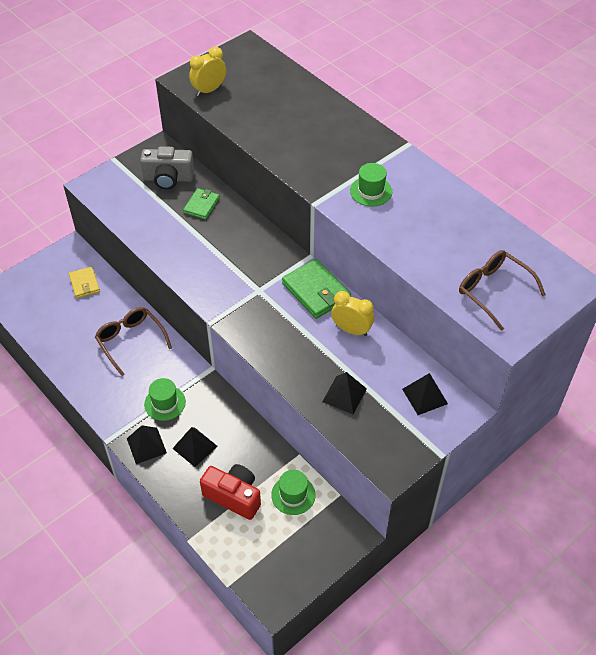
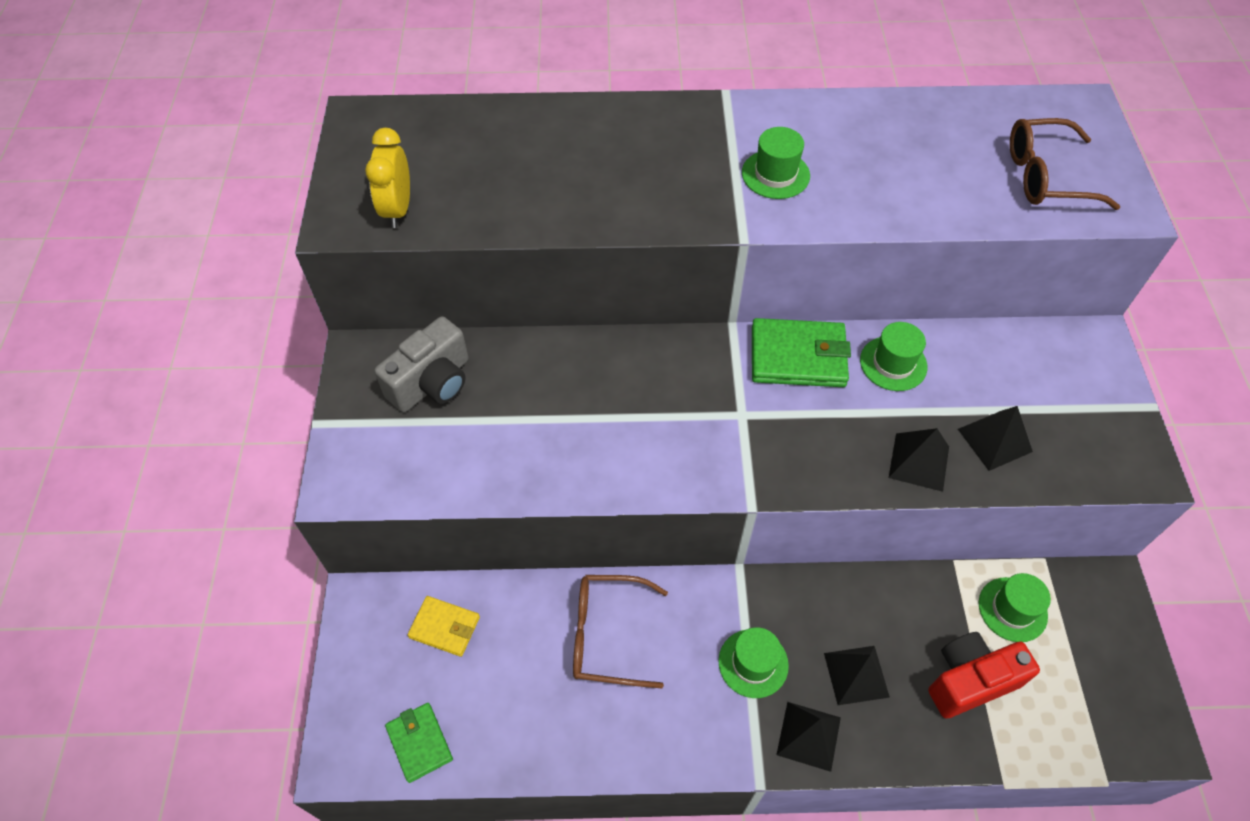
camera: 50 degrees left, 5 degrees up
(201, 205) = (525, 378): green wallet -> green wallet (419, 743)
(351, 330) = (893, 363): yellow clock -> green hat
(424, 396) = (1053, 363): black pyramid -> black pyramid (919, 462)

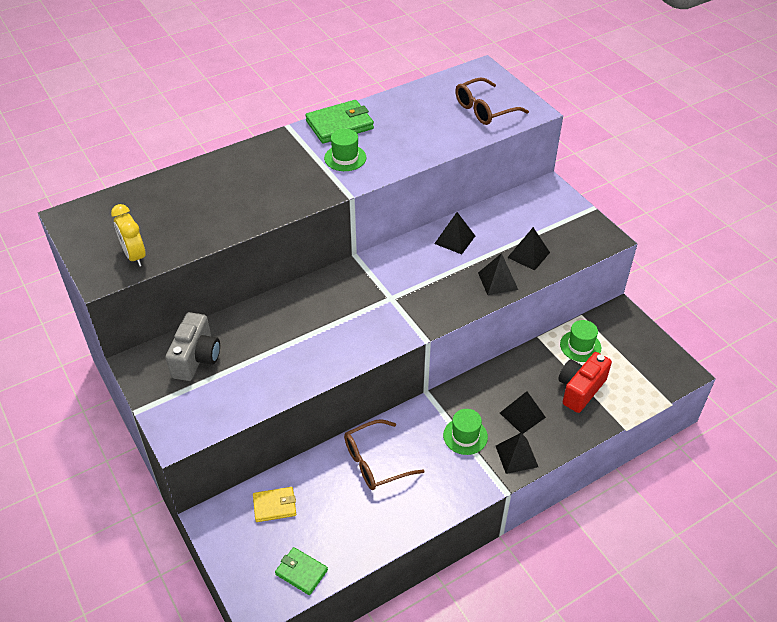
camera: 30 degrees left, 10 degrees down
(798, 357) = (402, 257): green wallet -> green wallet (339, 125)
(893, 363) = (455, 239): green hat -> black pyramid

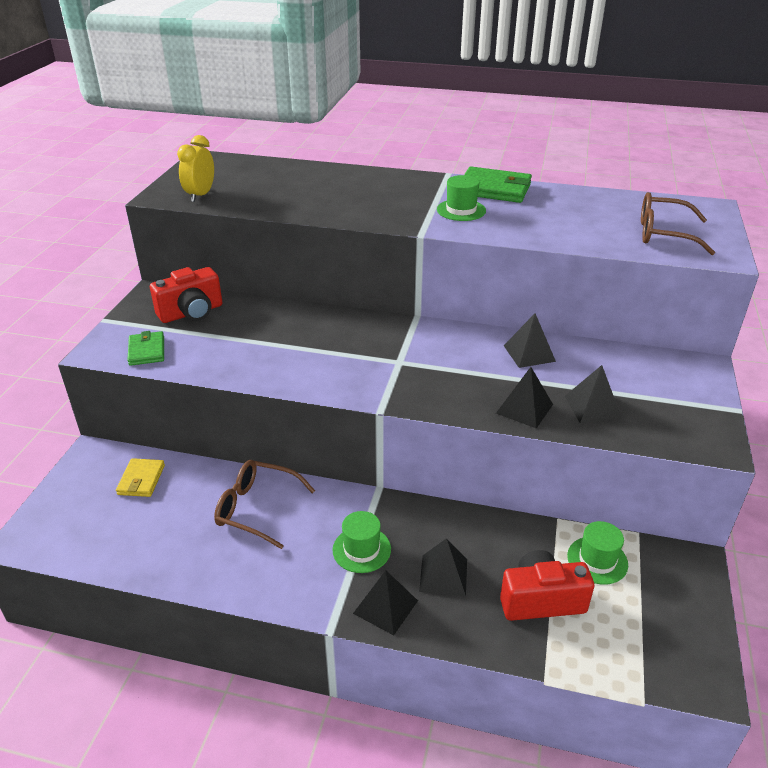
camera: 45 degrees right, 10 degrees down
(196, 358) = (191, 313): grey camera -> red camera
(274, 506) = (141, 480): yellow wallet -> yellow wallet turned 60 degrees clockwise
(301, 572) = (84, 543): green wallet -> green wallet (147, 351)

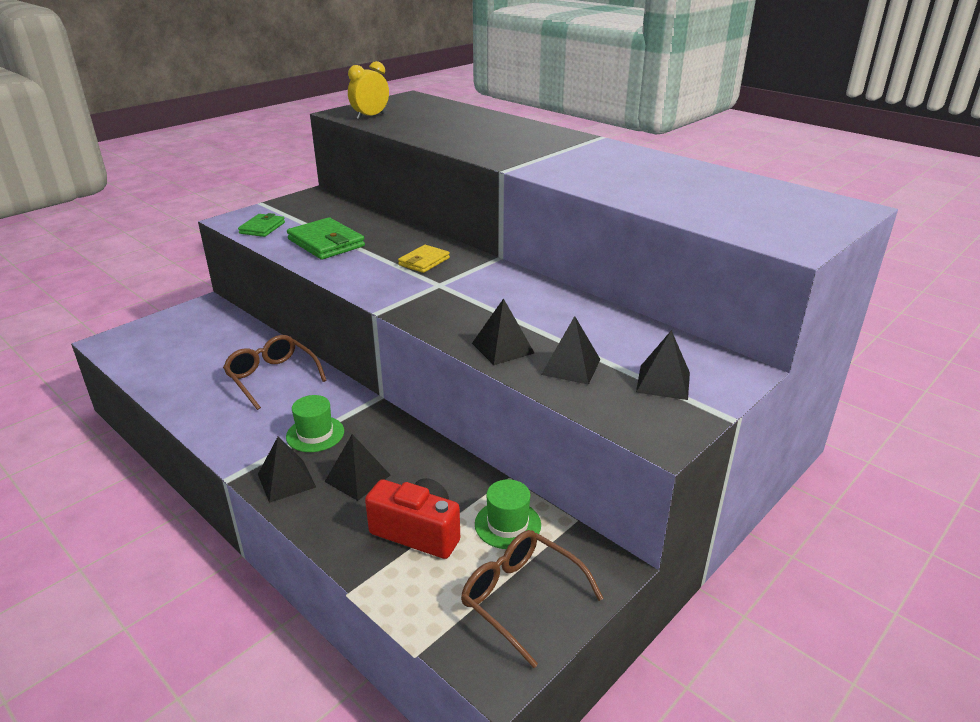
camera: 30 degrees right, 5 degrees down
(141, 480) = (217, 331): yellow wallet -> yellow wallet (424, 261)
(191, 313) = (324, 213): red camera -> none
(461, 210) = (569, 162): green hat -> none
(494, 189) = (627, 154): green wallet -> green wallet (326, 243)
(529, 353) = (565, 310): black pyramid -> black pyramid (663, 382)
(664, 234) = (754, 216): brown glasses -> brown glasses (521, 598)

